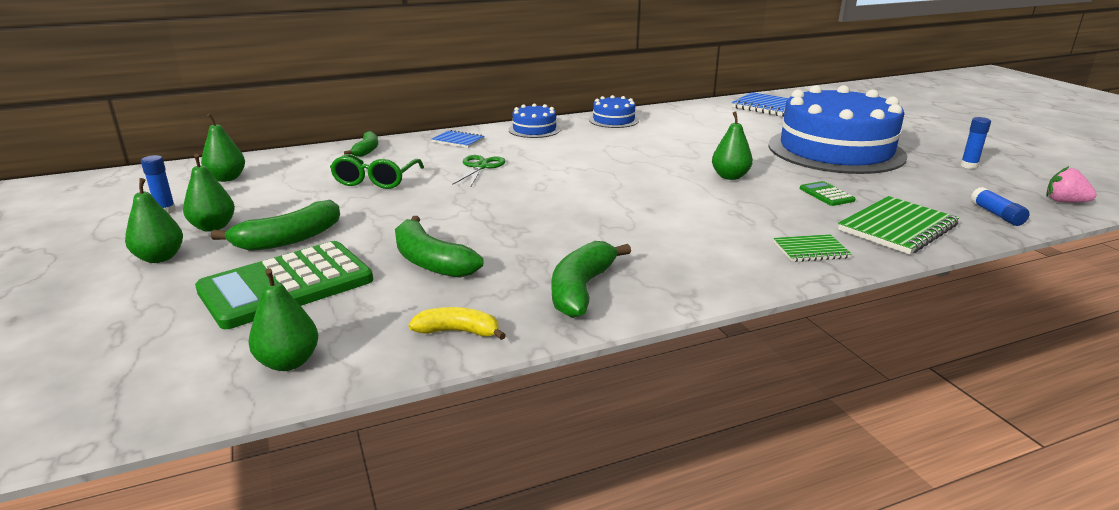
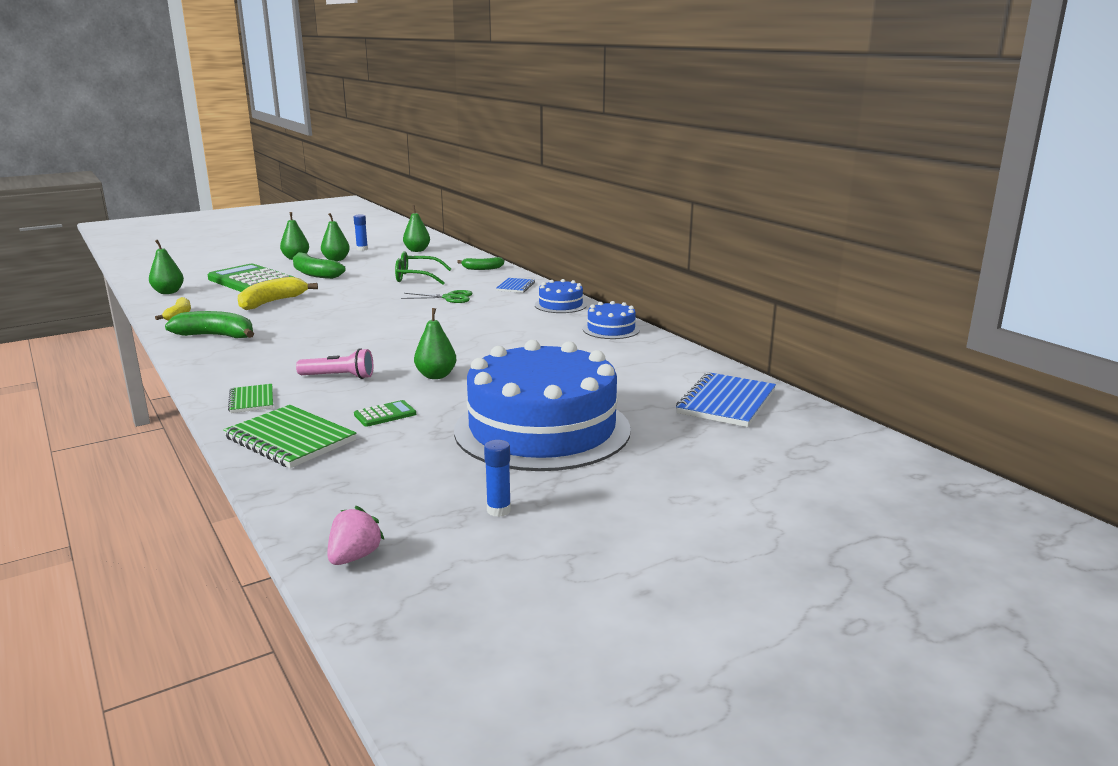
camera: 80 degrees right, 5 degrees down
(431, 261) = (272, 302): green banana -> yellow banana
(736, 213) = (339, 377): none -> pink flashlight
(996, 214) = (316, 498): blue glue stick -> none

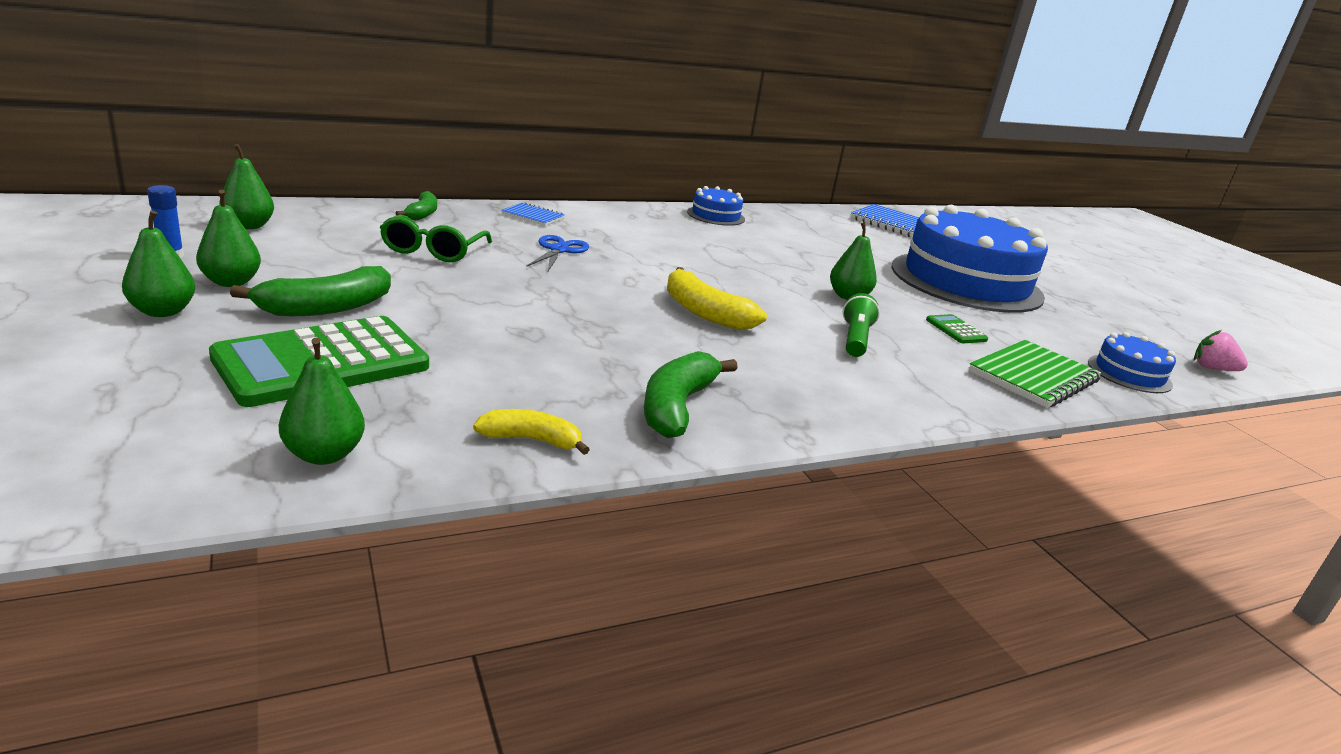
camera: 85 degrees left, 5 degrees up
(251, 400) = (938, 391): green notebook -> none
(272, 302) = (499, 354): yellow banana -> yellow banana (705, 312)
(339, 377) = (855, 339): pink flashlight -> green flashlight
(449, 298) = (559, 250): green scissors -> blue scissors
(498, 510) = (1111, 317): blue glue stick -> none
(560, 305) = (623, 214): blue cake -> blue cake (1129, 373)

